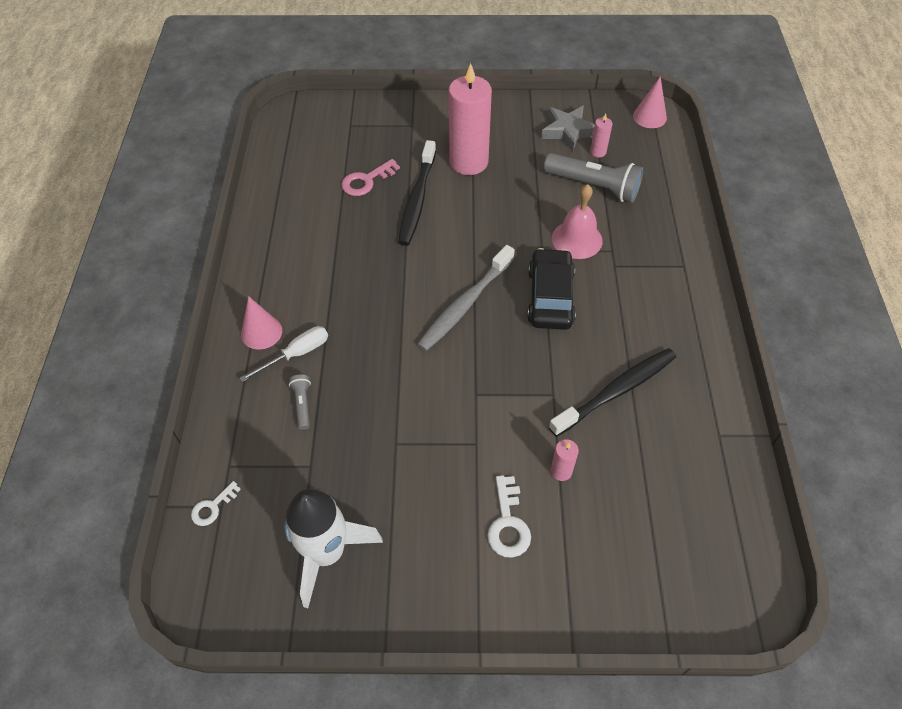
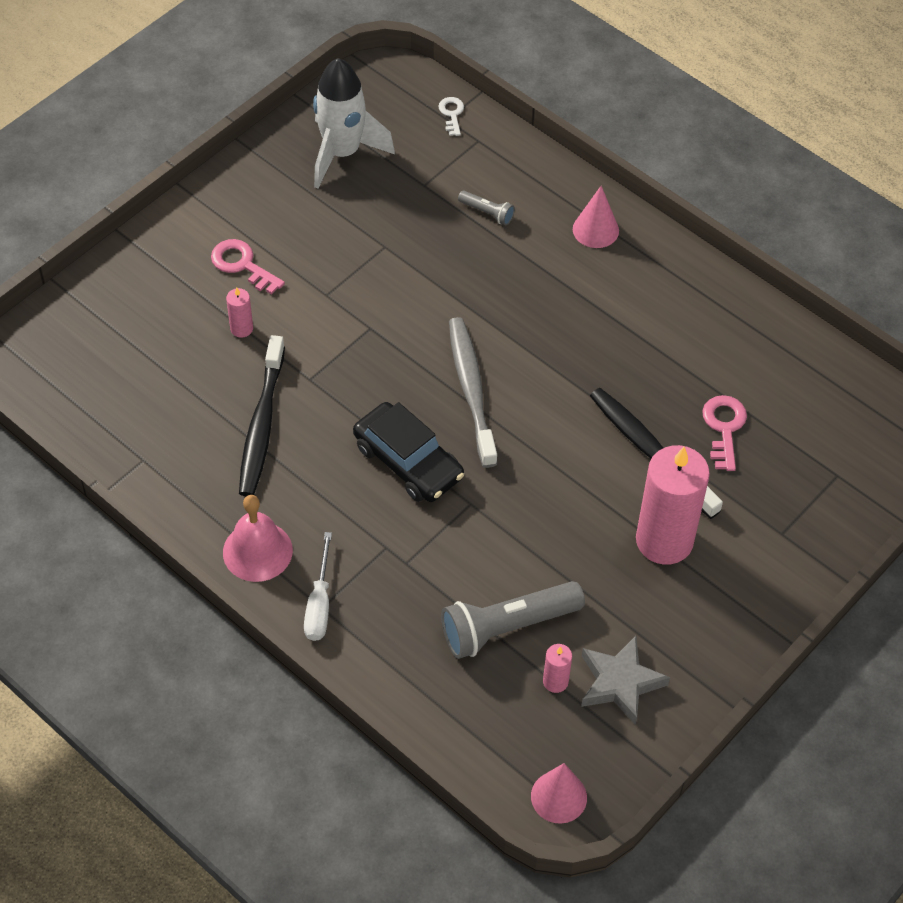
camera: 130 degrees right, 0 degrees up
(296, 354) = (545, 239): white screwdriver -> white screwdriver (319, 604)
(508, 523) = (242, 265): white key -> pink key
(577, 239) = (452, 545): pink bell -> pink bell (257, 551)

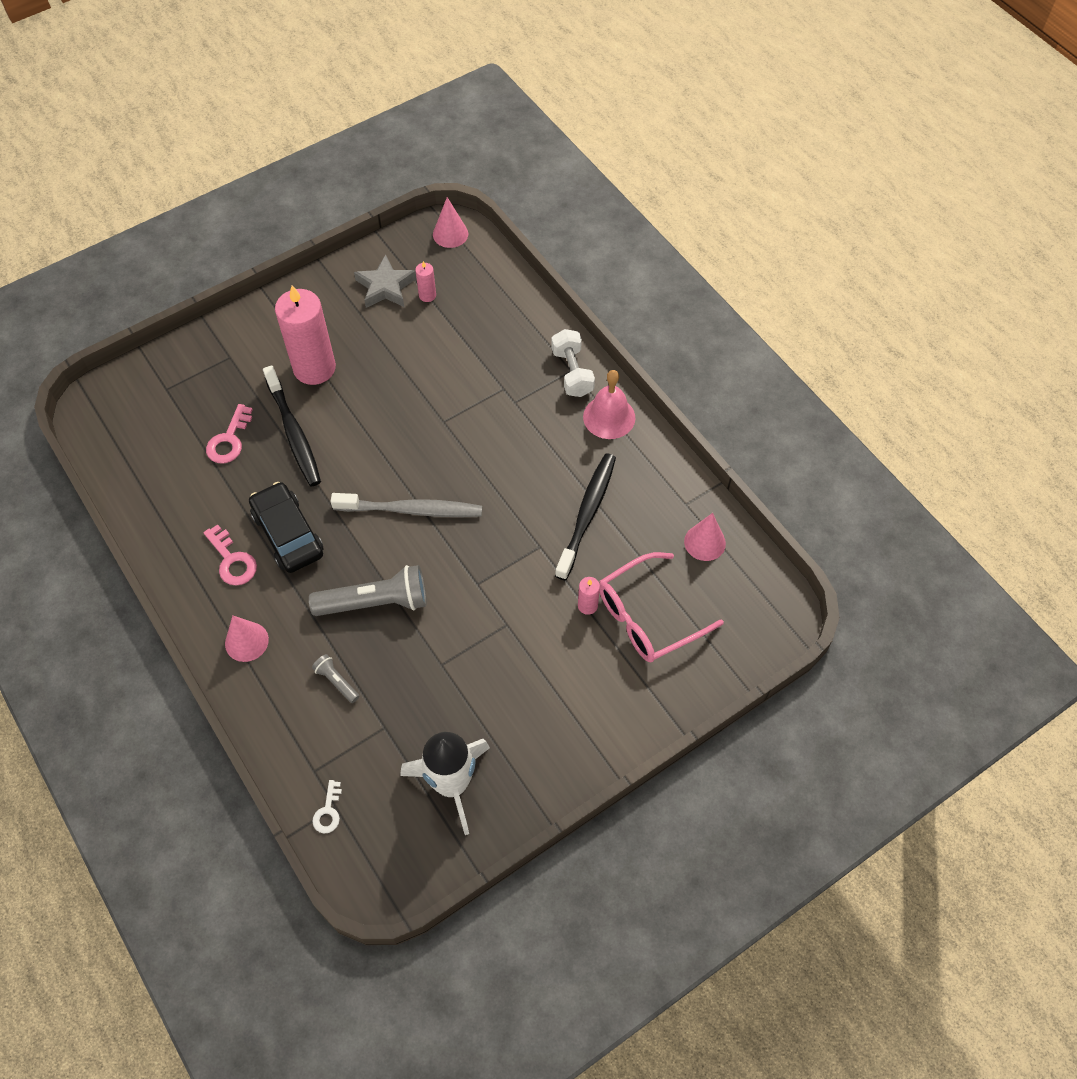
camera: 165 degrees left, 5 degrees up
(115, 420) = (704, 542): none -> pink cone
(171, 331) = (649, 616): none -> pink glasses
(242, 265) = (575, 671): pink key -> pink key (232, 560)
(319, 604) = (572, 372): white screwdriver -> white dumbbell
(408, 462) = (480, 461): black car -> black car (288, 534)
(471, 390) = (411, 510): grey toothbrush -> grey toothbrush turned 90 degrees counterclockwise
(507, 627) = (446, 333): grey flashlight -> grey flashlight (375, 602)

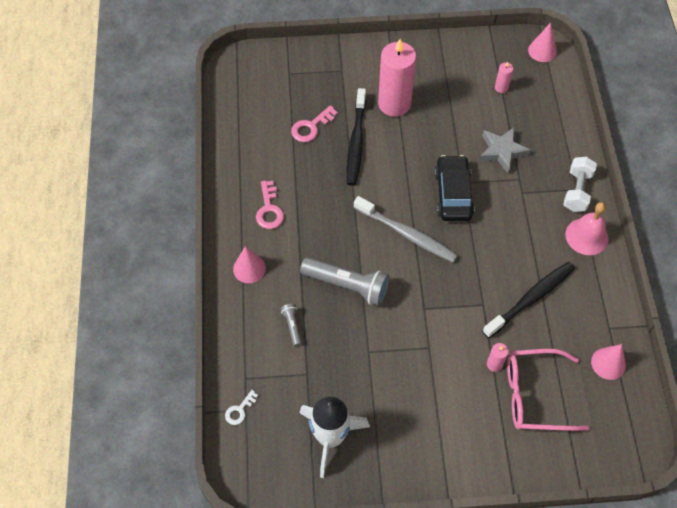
camera: 30 degrees right, 0 degrees up
(288, 534) = (315, 209): black car -> black car (453, 194)
(385, 287) = (475, 68): grey star -> grey star (502, 151)

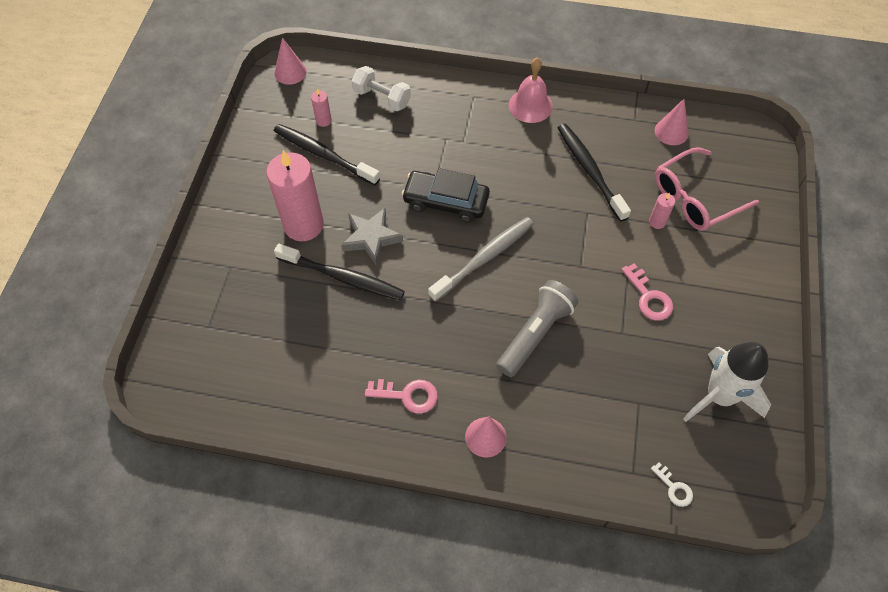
camera: 75 degrees left, 0 degrees up
(292, 326) = (575, 404): grey flashlight -> none
(311, 127) = (302, 320): pink key -> pink key (649, 297)
(466, 97) = (324, 155): none -> black toothbrush
(502, 151) = (406, 143): grey star -> grey star (371, 238)
(535, 395) = (695, 198): pink glasses -> pink glasses turned 45 degrees clockwise
(577, 191) = (476, 97): white dumbbell -> white dumbbell (382, 98)

